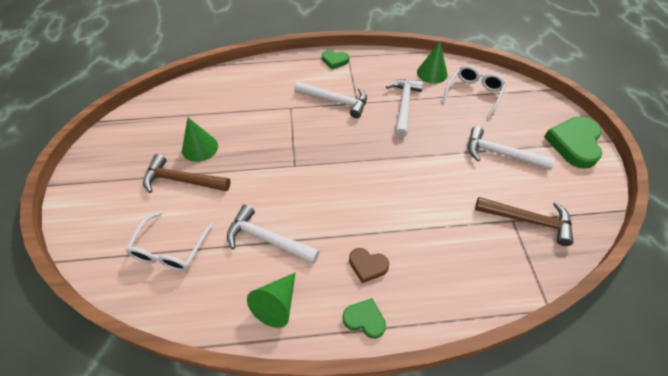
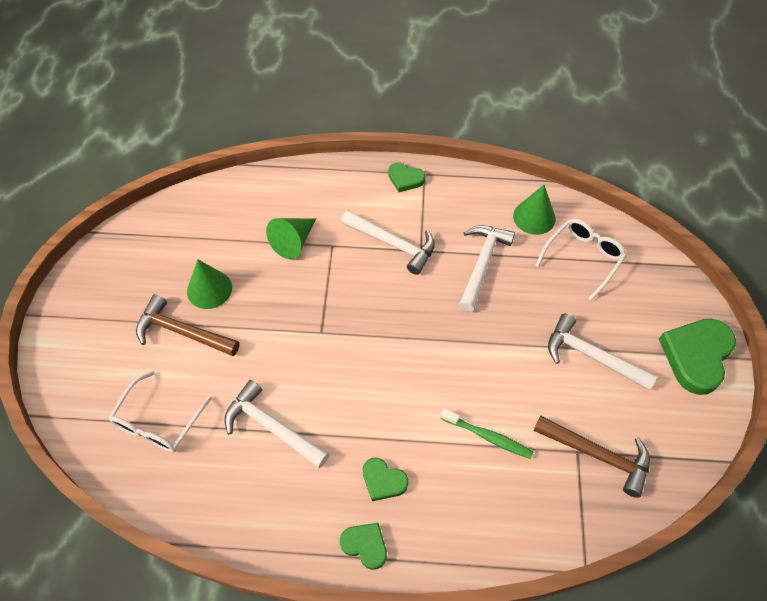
camera: 10 degrees right, 5 degrees up
(277, 304) = (269, 510): green cone -> green cone (293, 242)
(367, 266) = (383, 481): brown heart -> green heart
(441, 220) = (488, 436): none -> green toothbrush

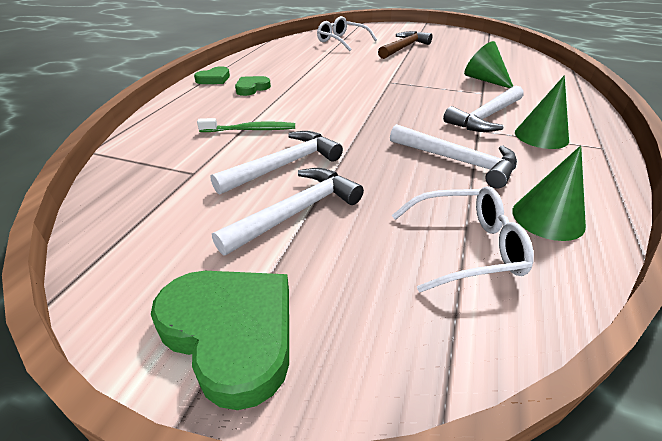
camera: 105 degrees right, 20 degrees down
(209, 289) = (438, 55): green cone -> green cone (541, 136)
(272, 427) = (319, 63): white hammer -> white hammer (284, 165)
(405, 179) = (587, 135): green heart -> none
(488, 436) = (250, 130): green toothbrush -> green toothbrush turned 135 degrees counterclockwise
(582, 259) = (465, 247): white glasses -> white glasses turned 60 degrees counterclockwise
(597, 455) = (177, 184): brown hammer -> none

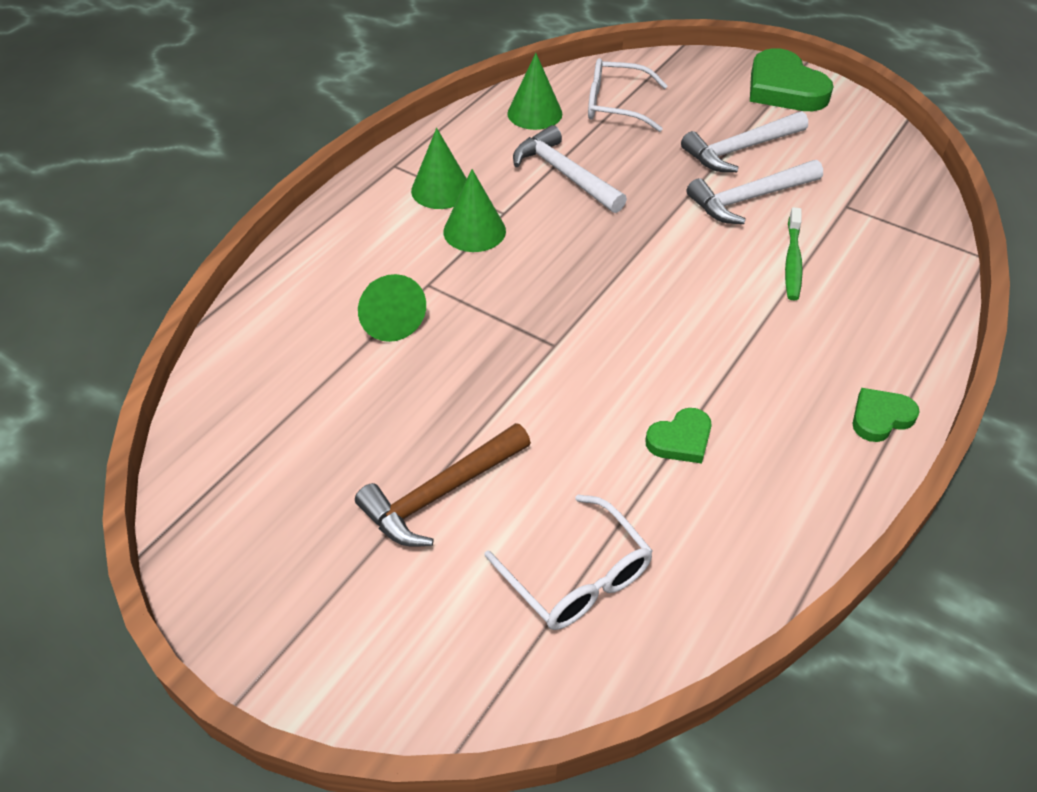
camera: 165 degrees left, 10 degrees up
(250, 130) = (792, 261): green toothbrush -> green toothbrush turned 90 degrees counterclockwise
(251, 88) = (802, 368): green heart -> green heart (680, 439)
(485, 117) = (474, 231): white hammer -> green cone

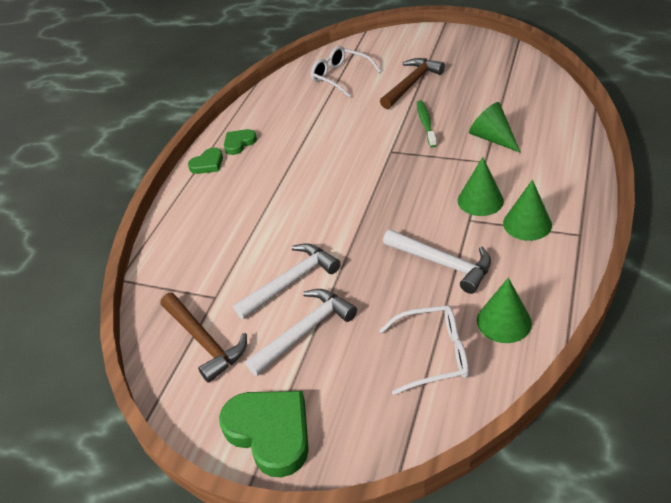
camera: 170 degrees right, 5 degrees down
(680, 439) = (309, 129): green heart -> green heart (239, 143)
(792, 261) = (256, 239): green toothbrush -> green toothbrush (426, 123)
(855, 165) = (204, 341): none -> brown hammer

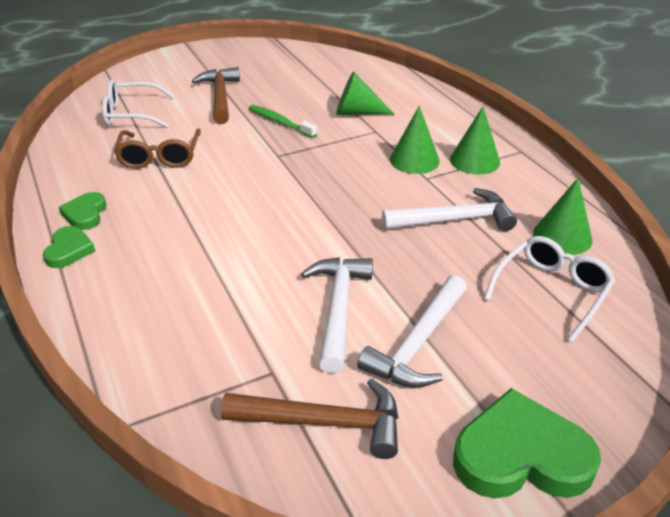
camera: 50 degrees left, 5 degrees down
(305, 331) = (418, 343): white hammer -> white hammer turned 150 degrees counterclockwise
(320, 119) = (160, 156): none -> brown glasses

